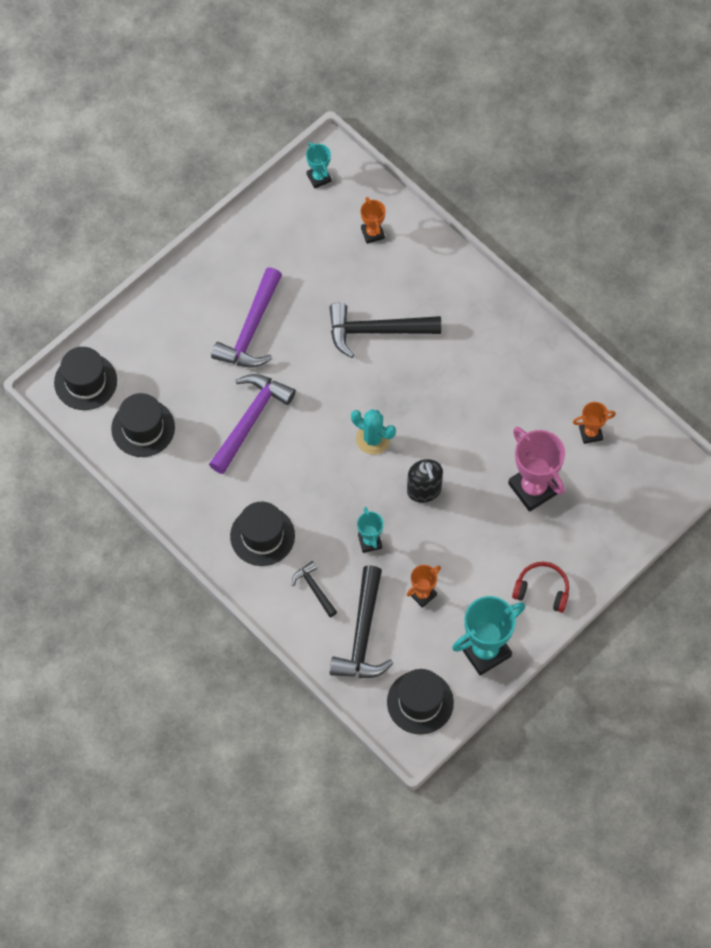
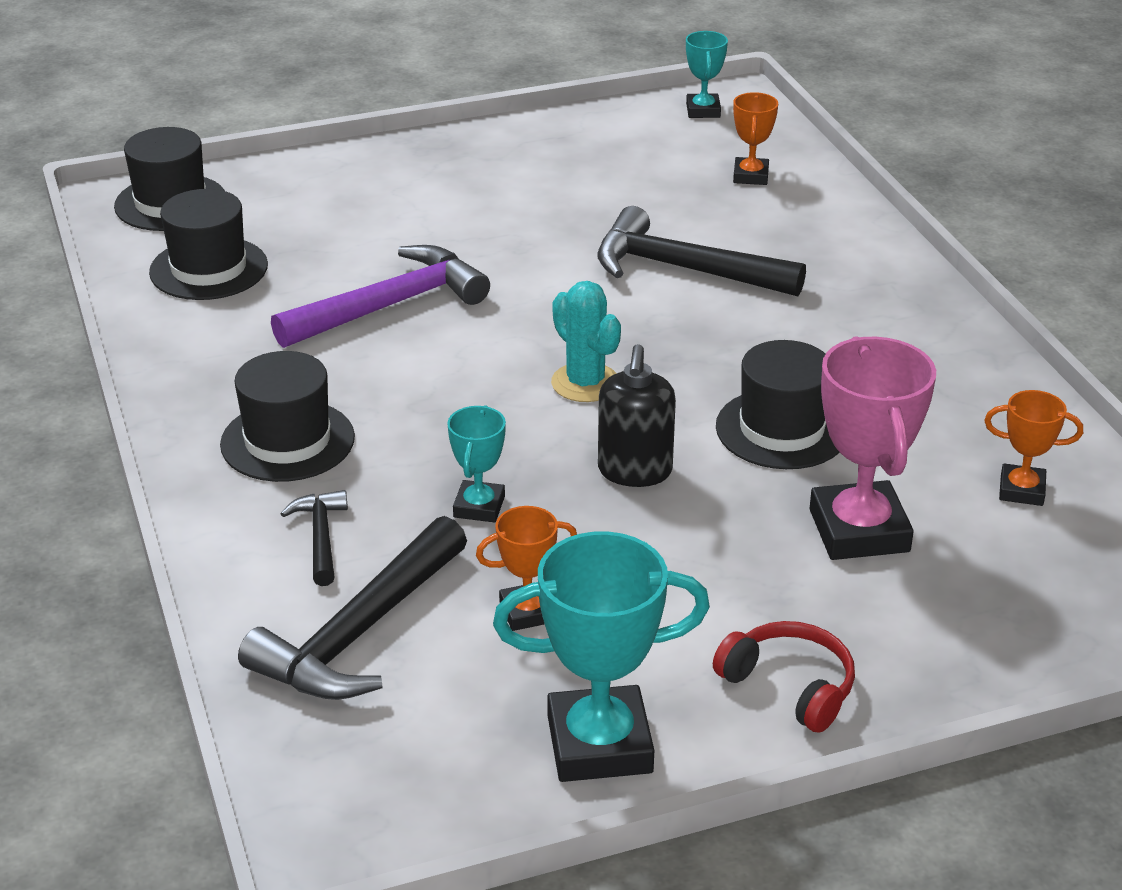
camera: 25 degrees right, 30 degrees down
(251, 330) = (475, 218): purple hammer -> none
(420, 702) = (395, 782): black hat -> black hat (781, 429)

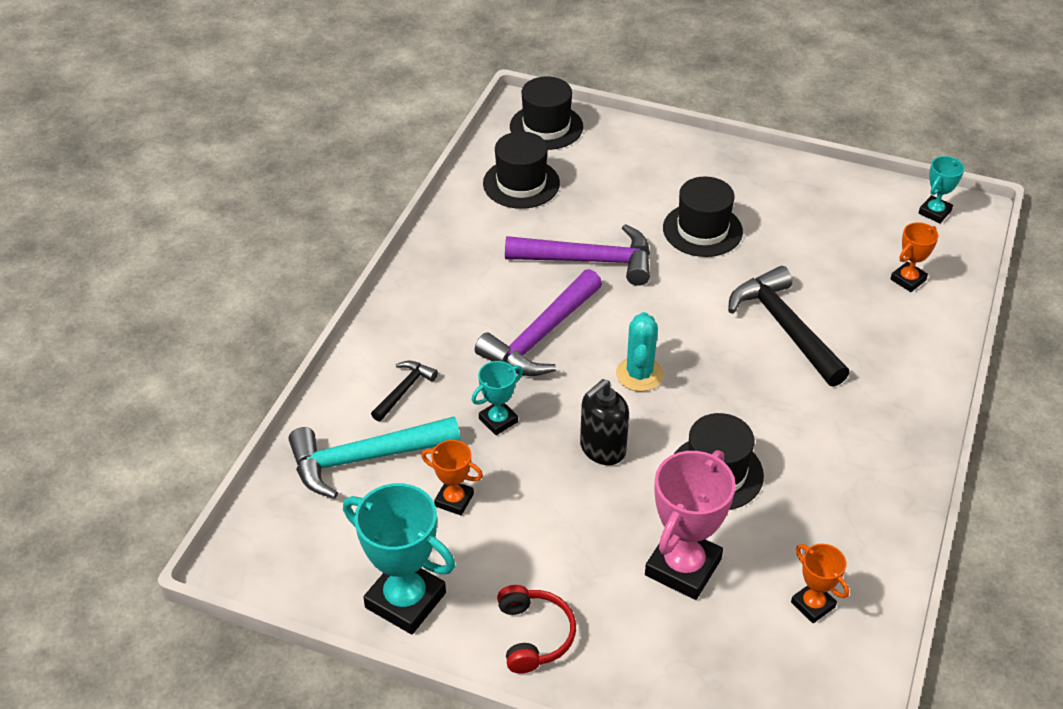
camera: 40 degrees right, 10 degrees up
(287, 441) = (448, 320): black hat -> black hat (702, 230)
(359, 633) = (364, 459): black hammer -> turquoise hammer
(425, 402) = (540, 336): none -> purple hammer

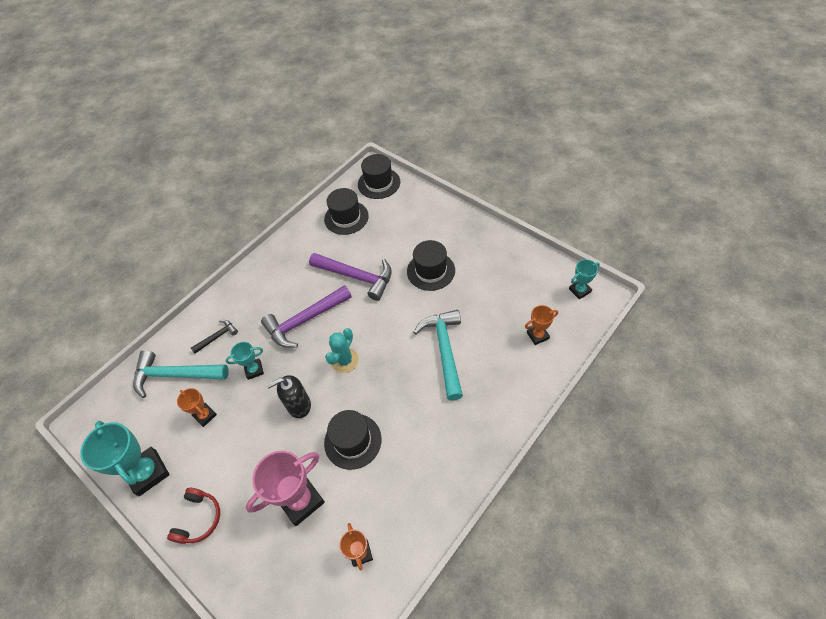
camera: 25 degrees right, 10 degrees up
(784, 327) = (444, 350): black hammer -> turquoise hammer

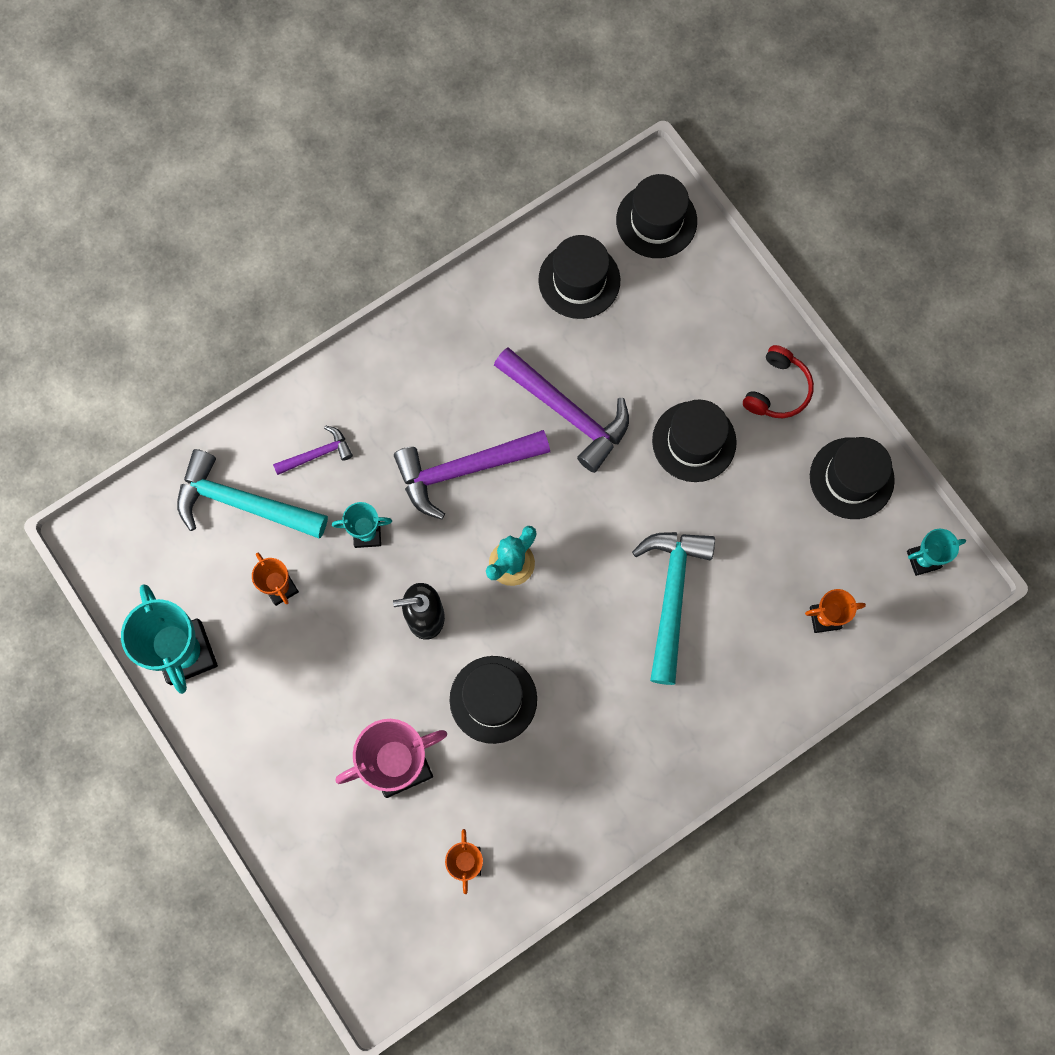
camera: 10 degrees right, 20 degrees up
(198, 519) = (252, 745): red headphones -> red headphones (777, 390)
(217, 337) = (317, 454): black hammer -> purple hammer
(523, 263) = (851, 478): none -> black hat

